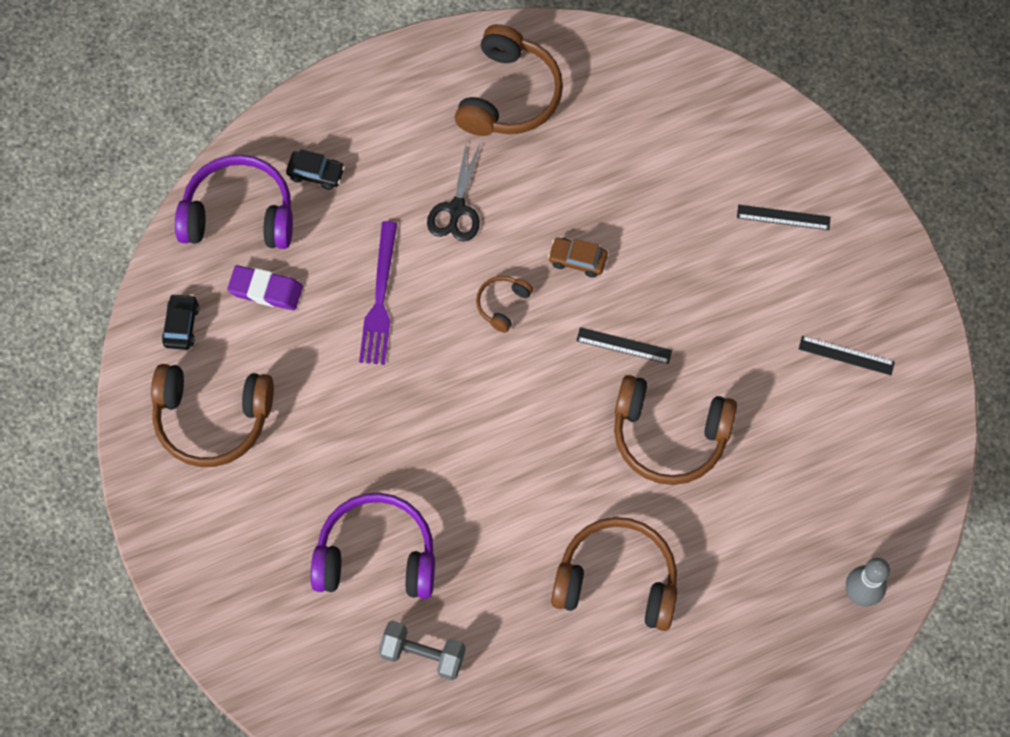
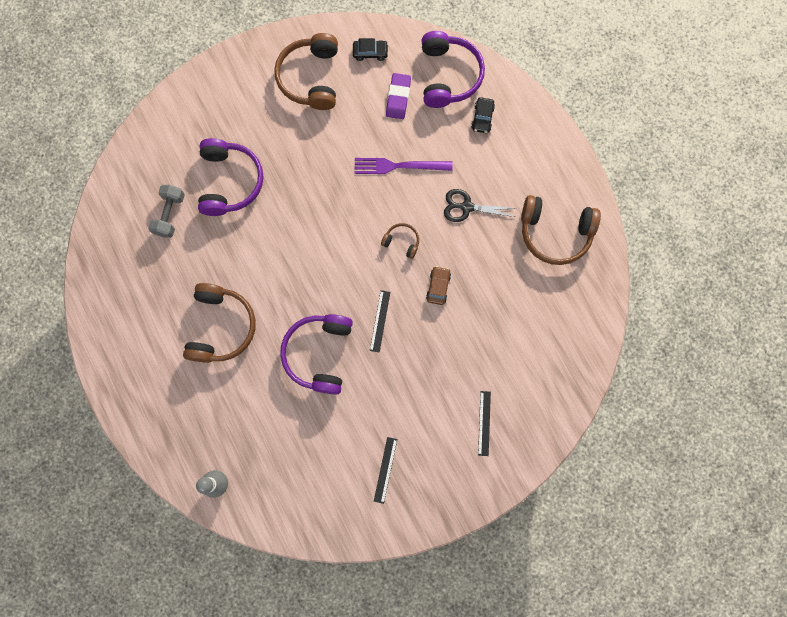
camera: 85 degrees right, 10 degrees up
(669, 436) = (319, 354): brown headphones -> purple headphones

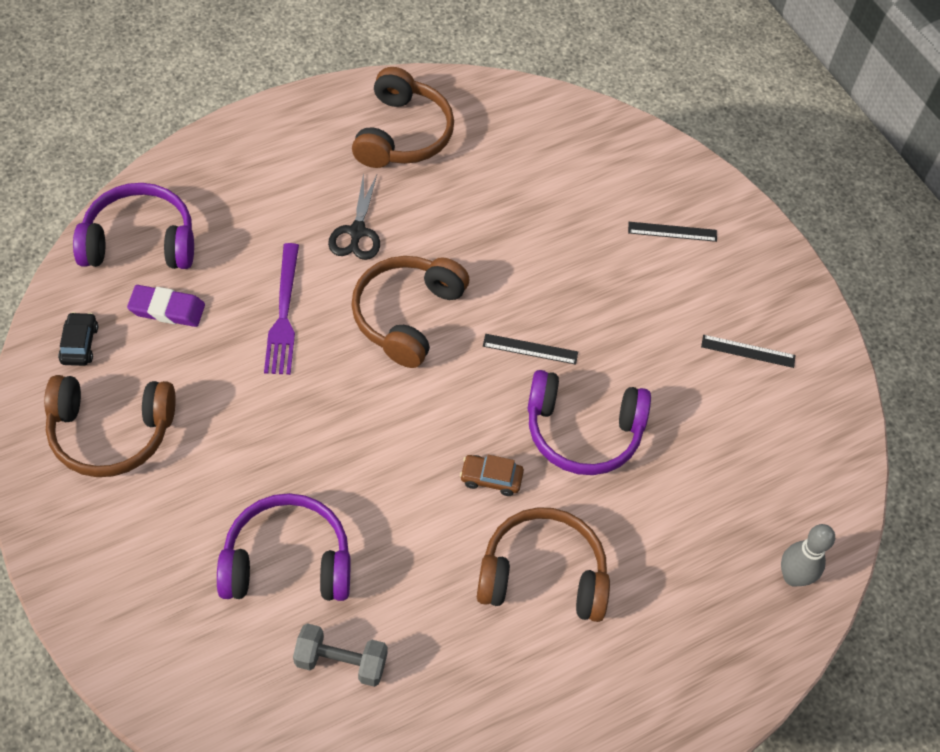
camera: 95 degrees left, 20 degrees down
(402, 241) = (407, 315): brown headphones -> brown headphones, size x2.09
(438, 287) = (478, 273): brown car -> brown car (491, 478)
(482, 118) = (217, 204): black car -> none

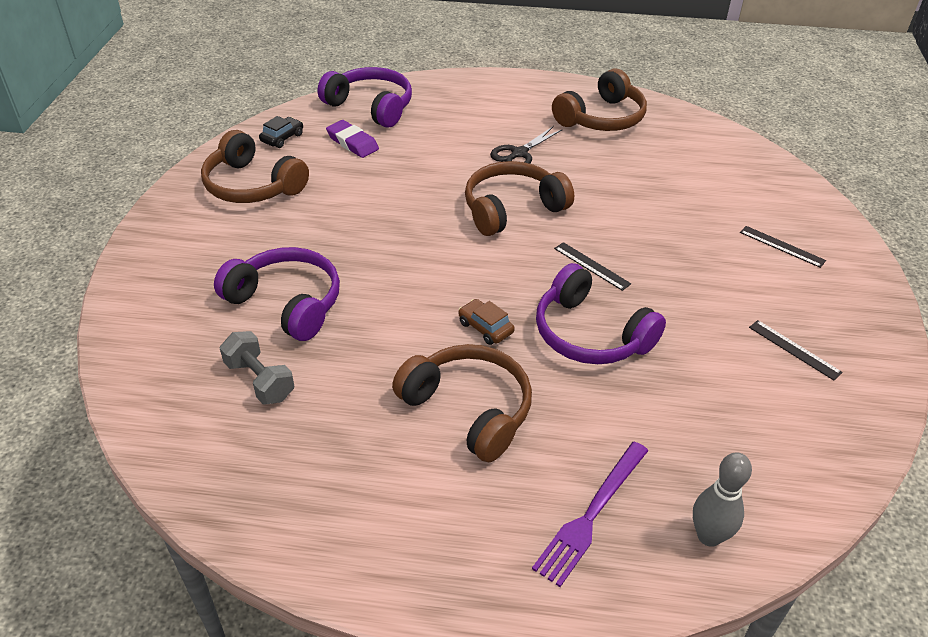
camera: 40 degrees right, 15 degrees down
(283, 313) = (425, 173): purple fork -> purple fork (592, 513)

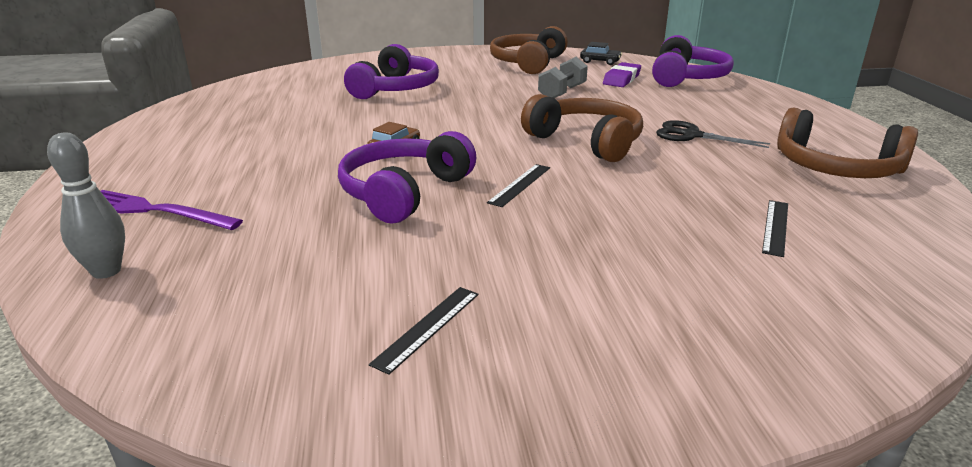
camera: 75 degrees right, 15 degrees down
(260, 380) = (311, 93): grey dumbbell -> grey dumbbell (562, 93)
(469, 409) = (287, 153): brown headphones -> none
(782, 246) = (678, 314): black ruler -> black ruler (776, 227)

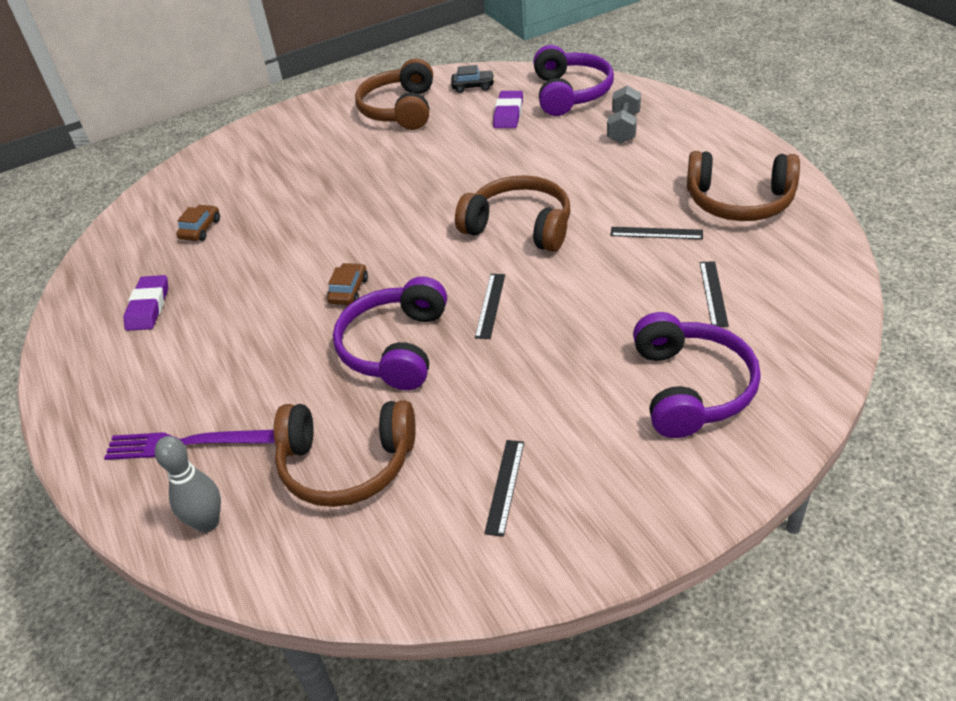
camera: 15 degrees left, 15 degrees up
(223, 125) = (148, 307): none -> purple eraser
(279, 263) = (347, 464): none -> brown headphones
(309, 93) = (200, 229): none -> brown car
(396, 89) = (288, 195): purple headphones -> purple headphones (690, 388)
(562, 93) = (461, 154): grey dumbbell -> grey dumbbell (623, 128)
(691, 135) = (608, 189): black scissors -> none
(728, 171) = (656, 233): none -> black ruler

